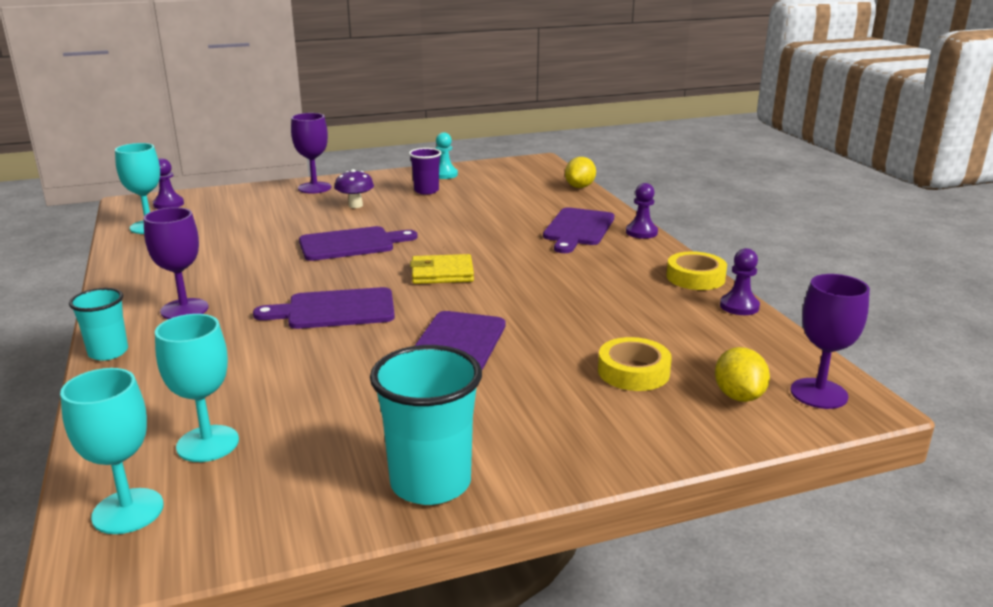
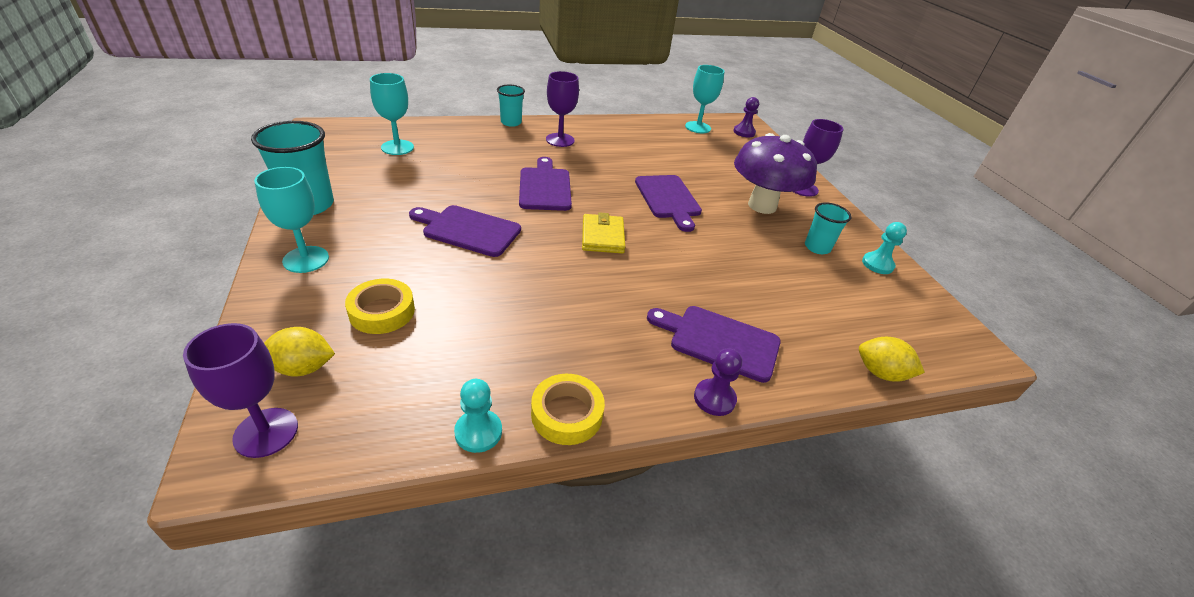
camera: 90 degrees right, 15 degrees up
(128, 511) = (353, 132): turquoise goblet -> turquoise goblet (306, 259)
(355, 205) = (762, 206): purple mushroom -> purple mushroom, size x2.15
(426, 191) = (817, 247): purple cup -> turquoise cup
(739, 306) = (478, 432): purple pawn -> turquoise pawn

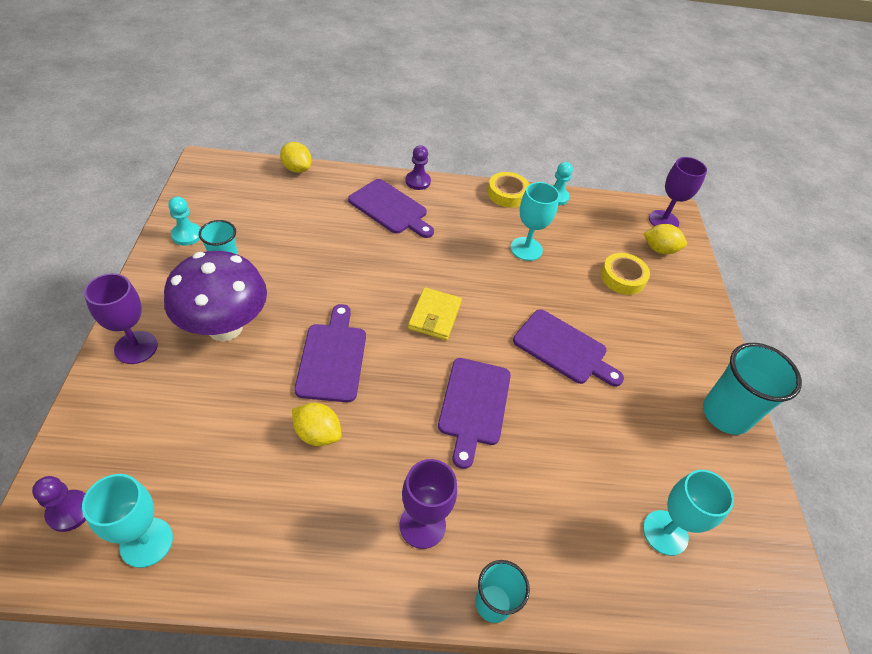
camera: 165 degrees left, 10 degrees up
(306, 259) = (696, 338): turquoise goblet -> turquoise goblet (526, 249)
(647, 164) = (317, 434): none -> yellow lemon

